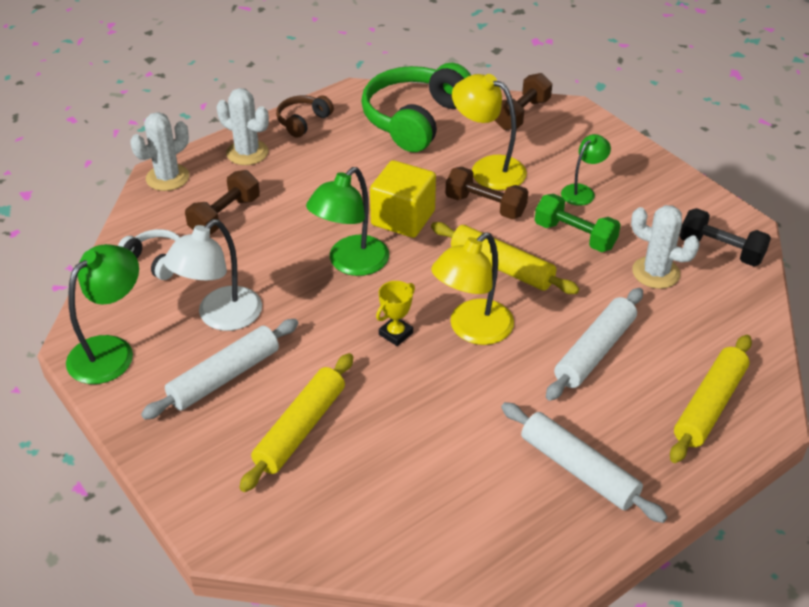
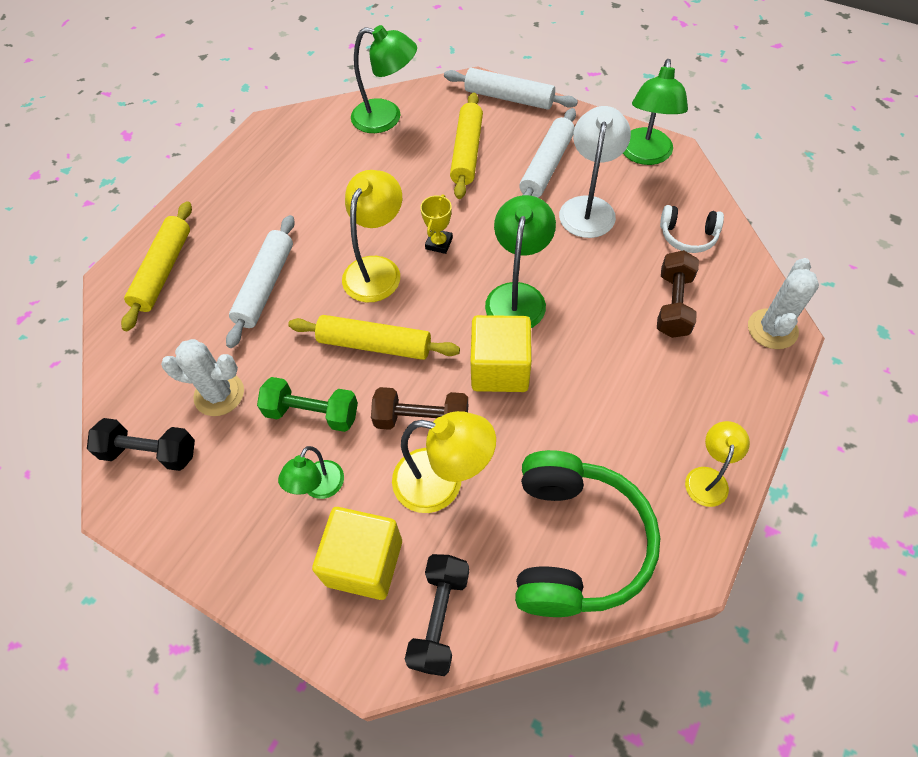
camera: 160 degrees right, 15 degrees up
(247, 153) = (726, 397): white cactus -> none
(303, 122) = (708, 478): brown headphones -> yellow lamp
(372, 522) = (386, 118): none -> green lamp
(522, 114) = (439, 618): brown dumbbell -> black dumbbell
(561, 148) = (364, 562): none -> yellow cube
(578, 469) = (260, 190): white rolling pin -> white rolling pin (509, 98)

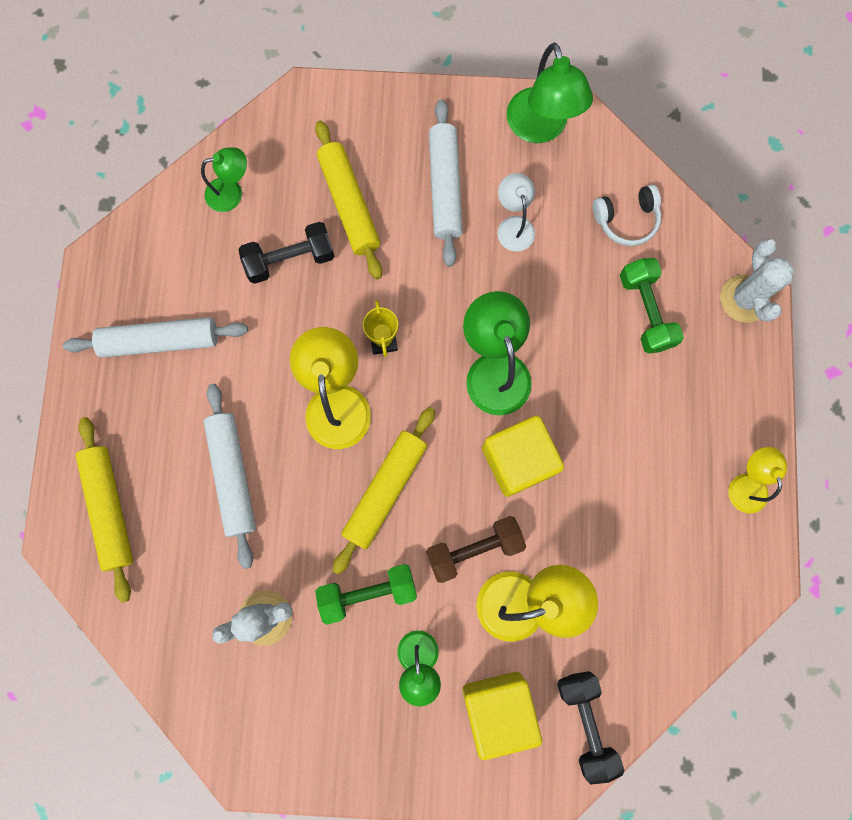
camera: 30 degrees left, 20 degrees up
(150, 452) = (238, 708): black dumbbell -> black dumbbell (290, 260)
(375, 344) = (385, 490): yellow rolling pin -> yellow rolling pin turned 45 degrees counterclockwise
(386, 118) = (232, 193): green lamp -> green lamp, size x0.60
(509, 98) = (356, 103): white rolling pin -> white rolling pin (160, 340)
(575, 543) = (663, 600): green headphones -> none
(588, 207) = (513, 226): white lamp -> white lamp, size x0.60
(673, 304) = (645, 311): brown dumbbell -> green dumbbell

